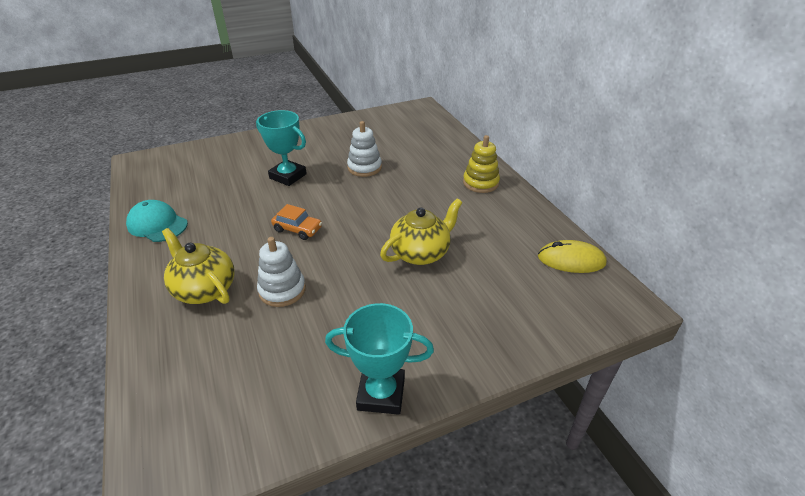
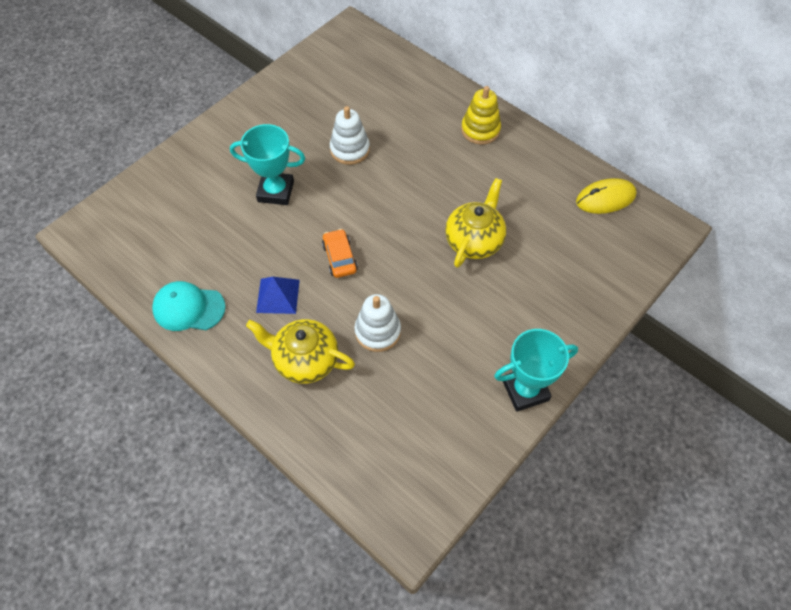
camera: 25 degrees left, 20 degrees up
(227, 238) = (278, 296): none -> blue pyramid
(297, 229) = (340, 258): orange car -> orange car turned 105 degrees counterclockwise

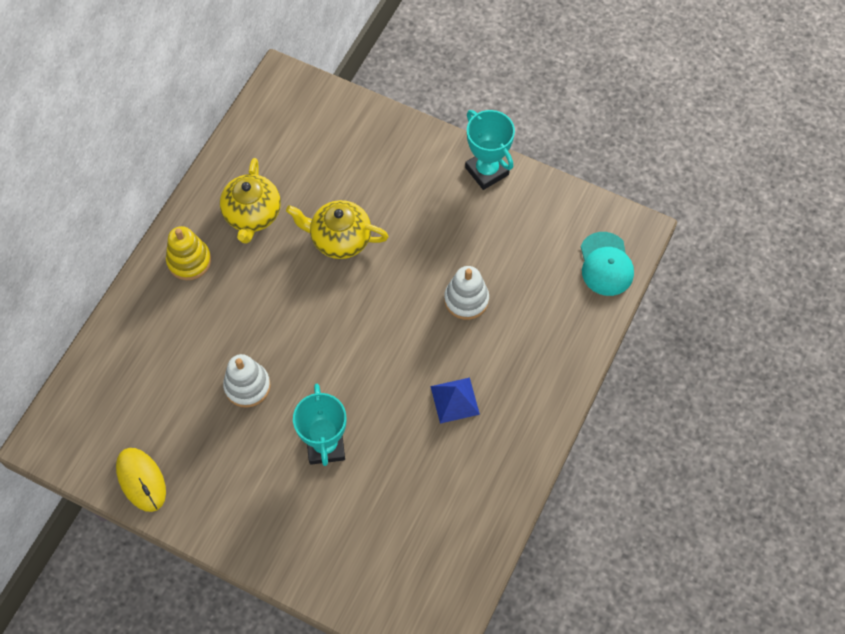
camera: 105 degrees left, 5 degrees up
(188, 308) = (494, 480): turquoise cap -> turquoise cap (606, 264)
(305, 360) = (515, 354): yellow teapot -> yellow teapot (252, 215)
(340, 258) = (394, 355): orange car -> none
(605, 198) = (258, 135): yellow mouse -> yellow mouse (141, 480)

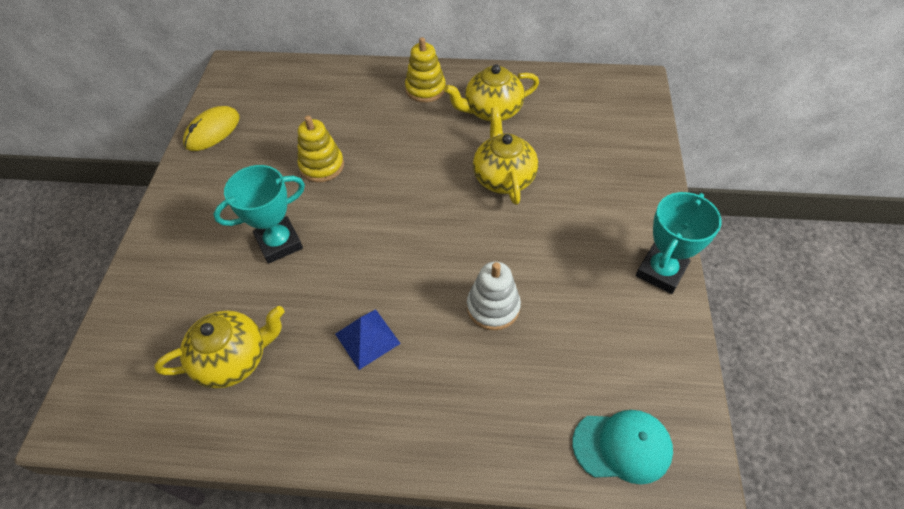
camera: 70 degrees right, 10 degrees down
(247, 386) = (322, 166): white stacking toy -> yellow stacking toy
(430, 506) = (234, 359): none -> yellow teapot
(606, 264) = (622, 446): turquoise cap -> turquoise cap turned 150 degrees counterclockwise

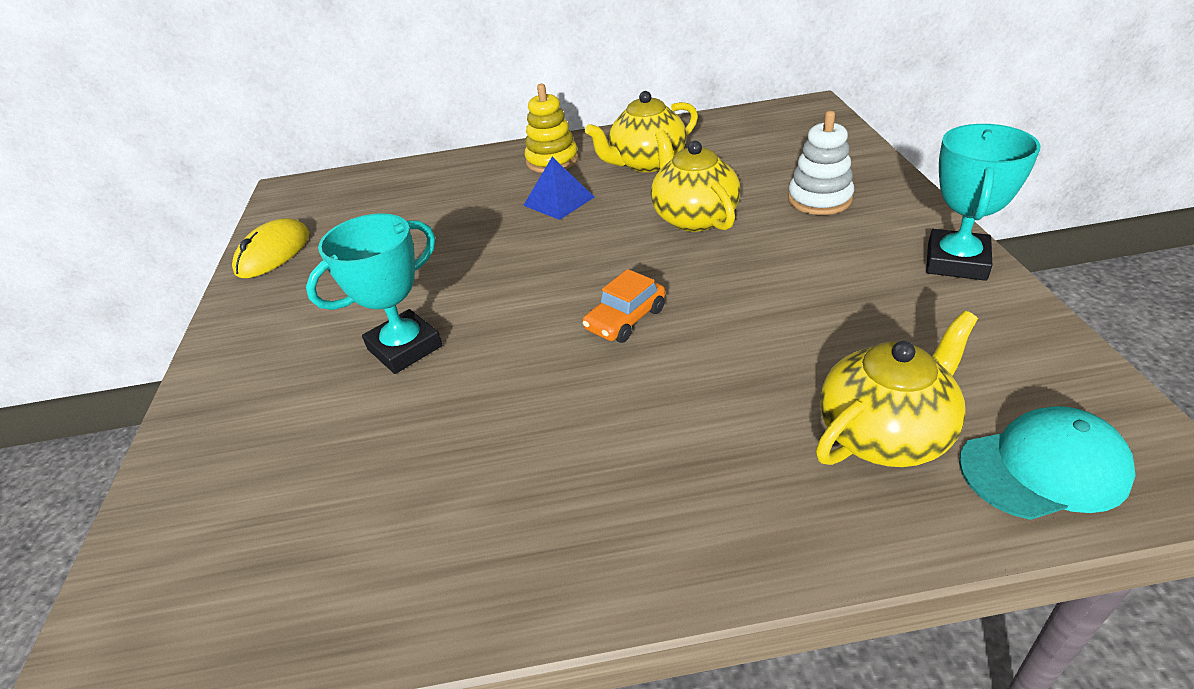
camera: 10 degrees left, 15 degrees down
(234, 359) = (372, 505): yellow teapot -> yellow teapot (885, 433)
(322, 166) = (441, 256): yellow stacking toy -> none
(367, 338) = (581, 428): blue pyramid -> blue pyramid (559, 201)
(423, 259) = (625, 319): none -> orange car
(493, 307) = (752, 348): white stacking toy -> white stacking toy (819, 199)

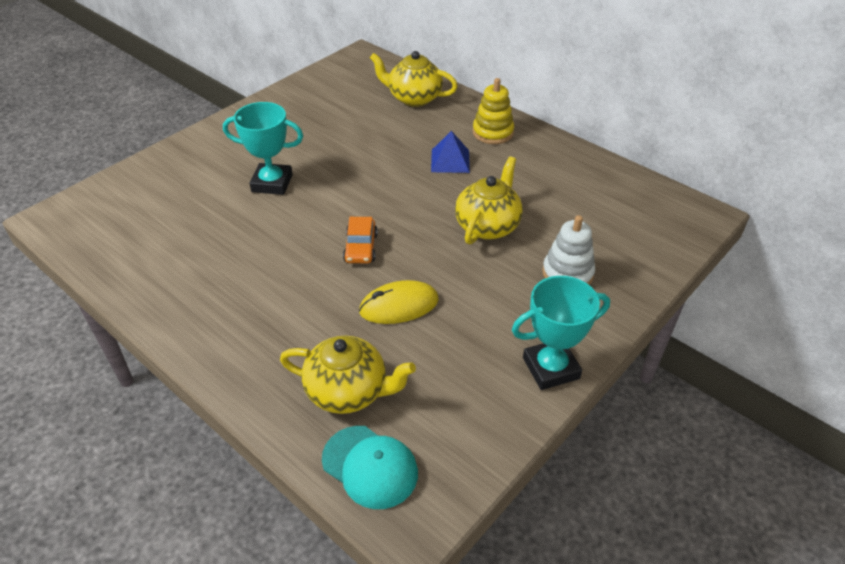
camera: 45 degrees right, 5 degrees up
(273, 253) = (304, 90): yellow mouse -> yellow mouse (399, 306)
(625, 319) = (360, 248): orange car -> orange car turned 90 degrees counterclockwise
(646, 163) = (532, 173): yellow teapot -> yellow teapot (414, 98)

